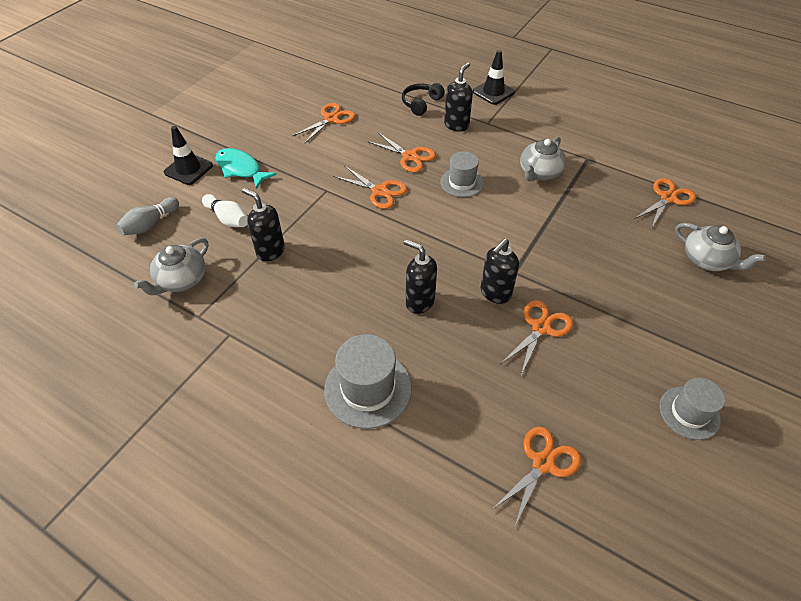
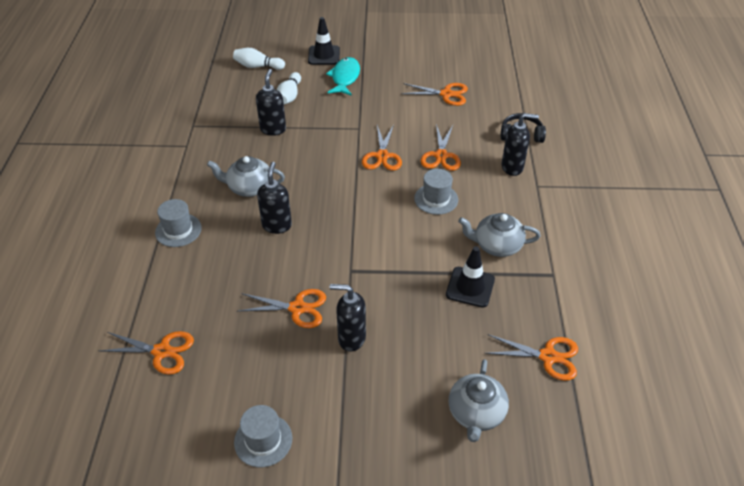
camera: 60 degrees right, 5 degrees down
(150, 224) = (257, 66): grey bowling pin -> white bowling pin
(181, 280) = (218, 103): grey teapot -> grey teapot (249, 187)
(368, 389) = (178, 230): grey hat -> grey hat, size x0.65
(493, 92) = (590, 173): black traffic cone -> black traffic cone (470, 287)
(495, 293) = (316, 266): black soap dispenser -> black soap dispenser (351, 338)

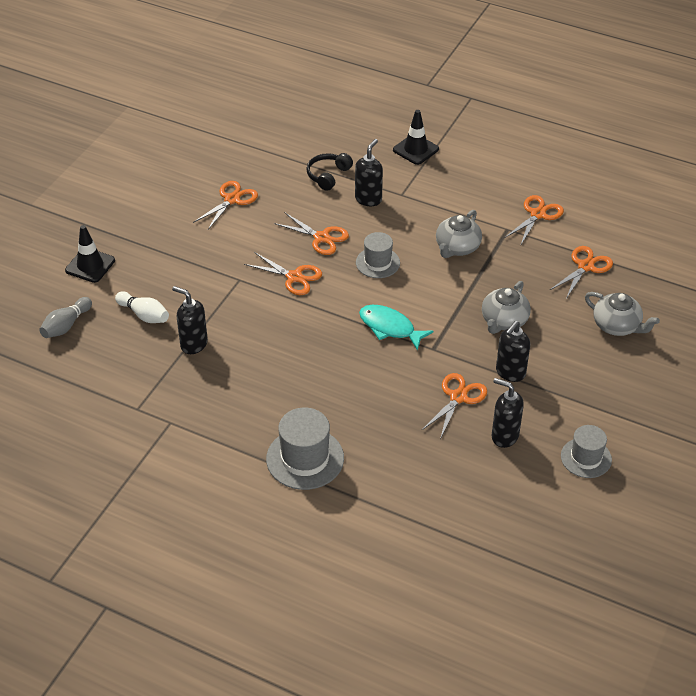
camera: 65 degrees left, 0 degrees up
(161, 351) = (460, 504): orange scissors -> orange scissors (538, 214)
(178, 230) = (305, 458): grey hat -> grey hat, size x1.53
(249, 187) = (275, 388): grey teapot -> grey teapot (504, 321)
(257, 66) = (66, 325): white bowling pin -> grey bowling pin
(277, 225) = (344, 382): black soap dispenser -> black soap dispenser (504, 436)
(345, 78) = (145, 262): turquoise fish -> turquoise fish (390, 327)
(470, 287) = (494, 281): black traffic cone -> black traffic cone (415, 149)

